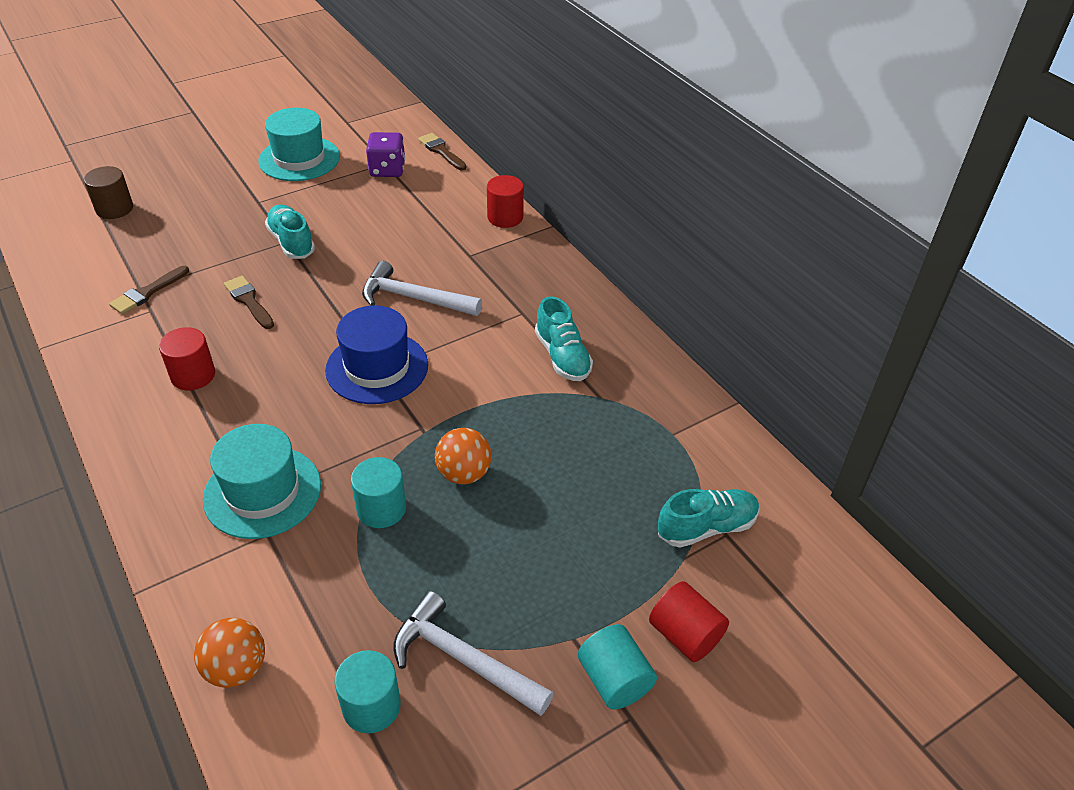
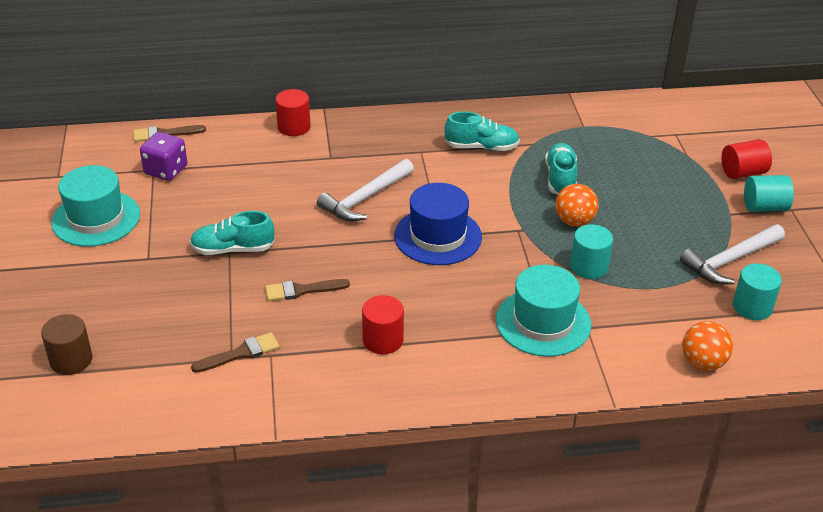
camera: 65 degrees left, 5 degrees down
(147, 292) = (240, 353): brown brush -> brown brush turned 90 degrees counterclockwise
(706, 527) = (667, 139): turquoise shoe -> turquoise shoe (560, 179)

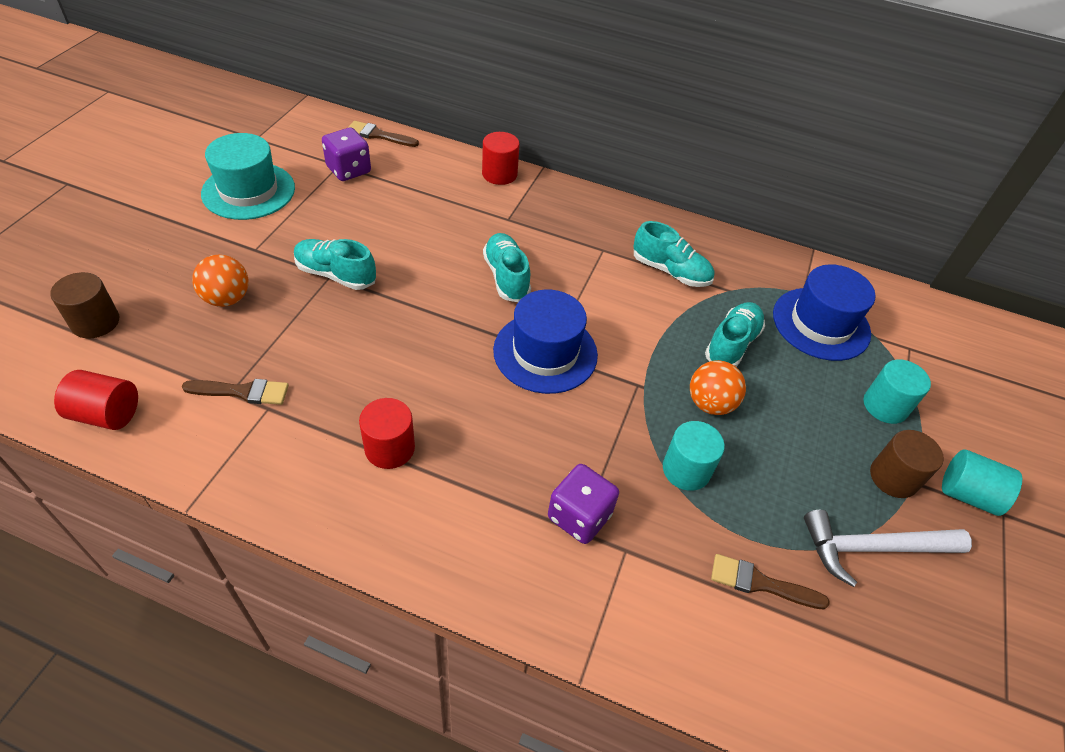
camera: 25 degrees right, 10 degrees up
(302, 290) = (360, 349): brown brush -> brown brush (760, 583)
(366, 198) = (506, 277): white hammer -> turquoise shoe
(543, 322) = (579, 516): turquoise hat -> purple dice
(609, 141) = (821, 324): none -> blue hat
(702, 363) = (738, 681): orange ball -> orange ball (227, 299)
(716, 216) = (893, 477): none -> brown cylinder
(742, 172) = (966, 434): red cylinder -> red cylinder (106, 414)
(752, 307) = (860, 631): turquoise cylinder -> turquoise cylinder (885, 406)

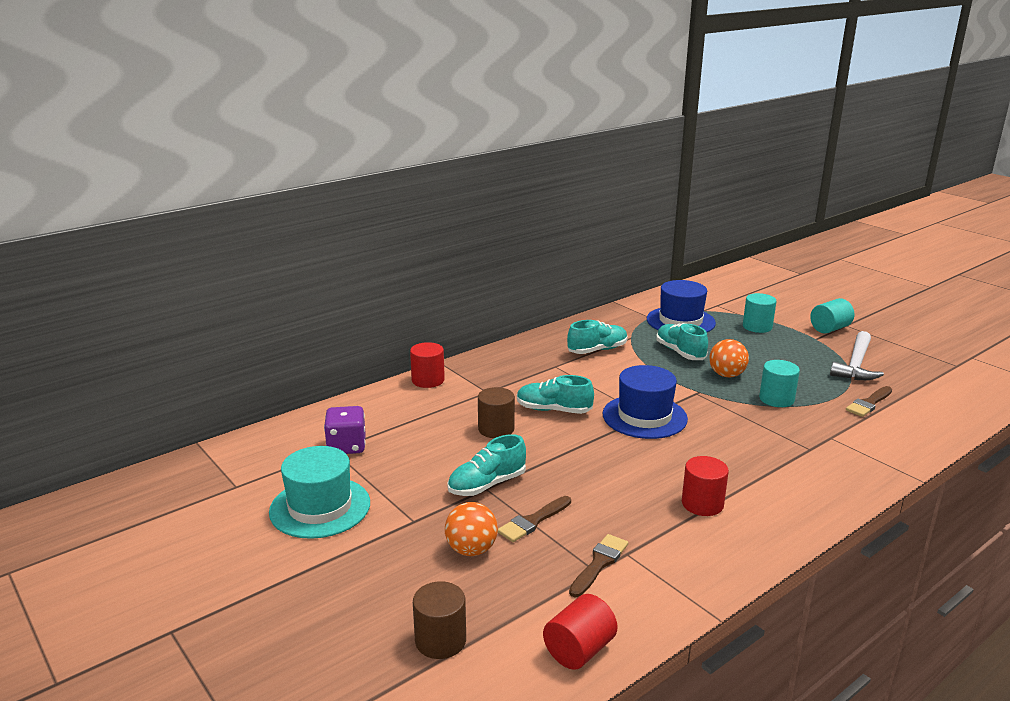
camera: 55 degrees left, 25 degrees down
(379, 135) = (311, 420): brown brush -> brown brush (533, 521)
(579, 516) = (798, 445): purple dice -> none
(893, 477) = (810, 343): brown cylinder -> brown cylinder (496, 429)

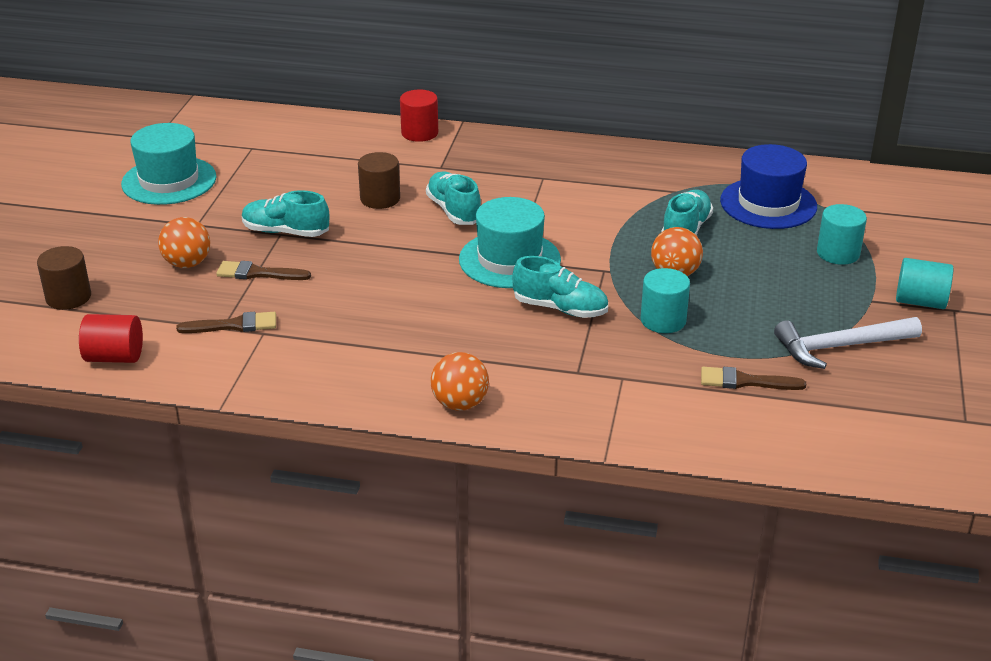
camera: 50 degrees right, 10 degrees up
(346, 446) = (264, 150): purple dice -> none
(597, 350) = (614, 185): turquoise shoe -> turquoise shoe (560, 308)
(644, 416) = (509, 260): blue hat -> turquoise hat
(702, 504) = (387, 343): red cylinder -> none
(811, 506) = (460, 404): none -> orange ball

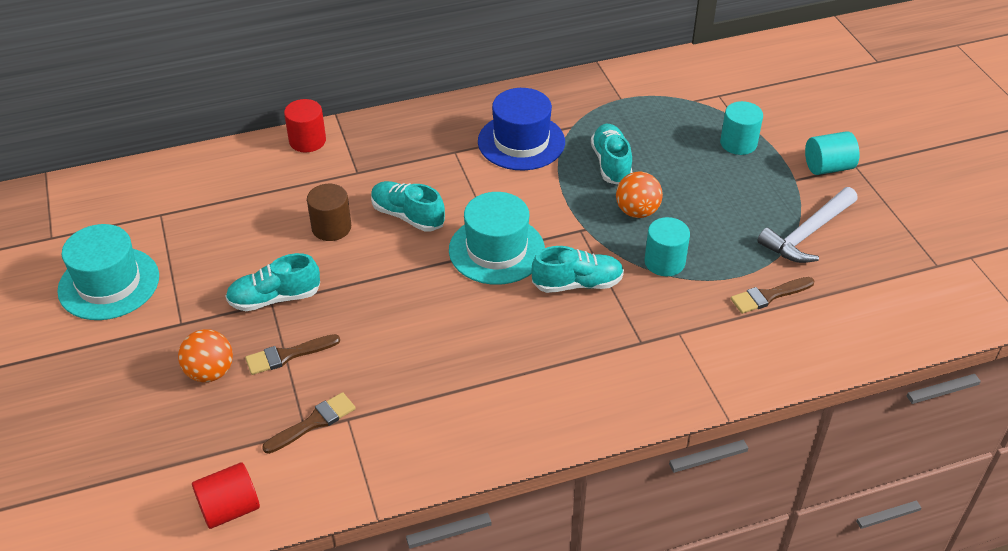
camera: 30 degrees left, 10 degrees up
(68, 297) = (123, 461): brown cylinder -> none
(460, 404) = (576, 417): orange ball -> none
(768, 203) = (651, 113): blue hat -> blue hat (521, 142)

